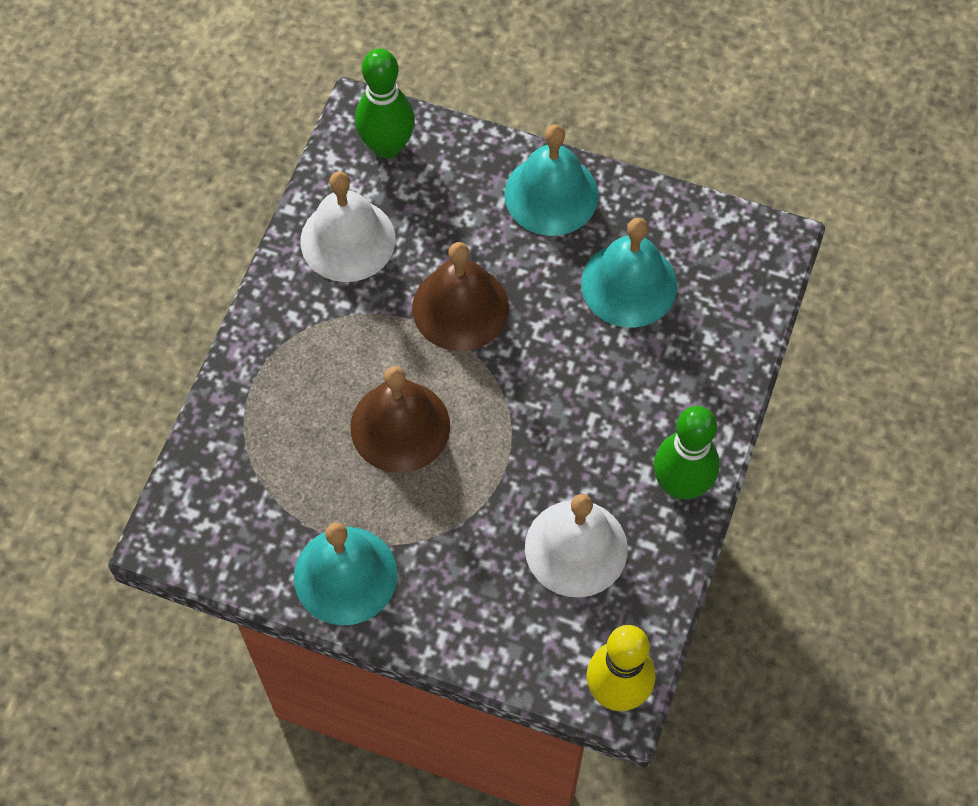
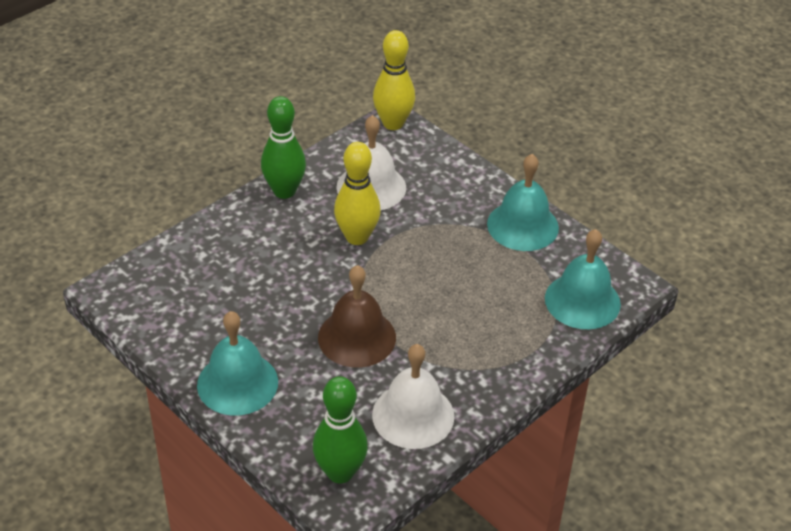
camera: 155 degrees left, 20 degrees down
(400, 426) = (443, 286): brown bell -> none
(544, 452) = (357, 237): none -> yellow bowling pin
(629, 284) = (228, 304): turquoise bell -> turquoise bell (582, 301)

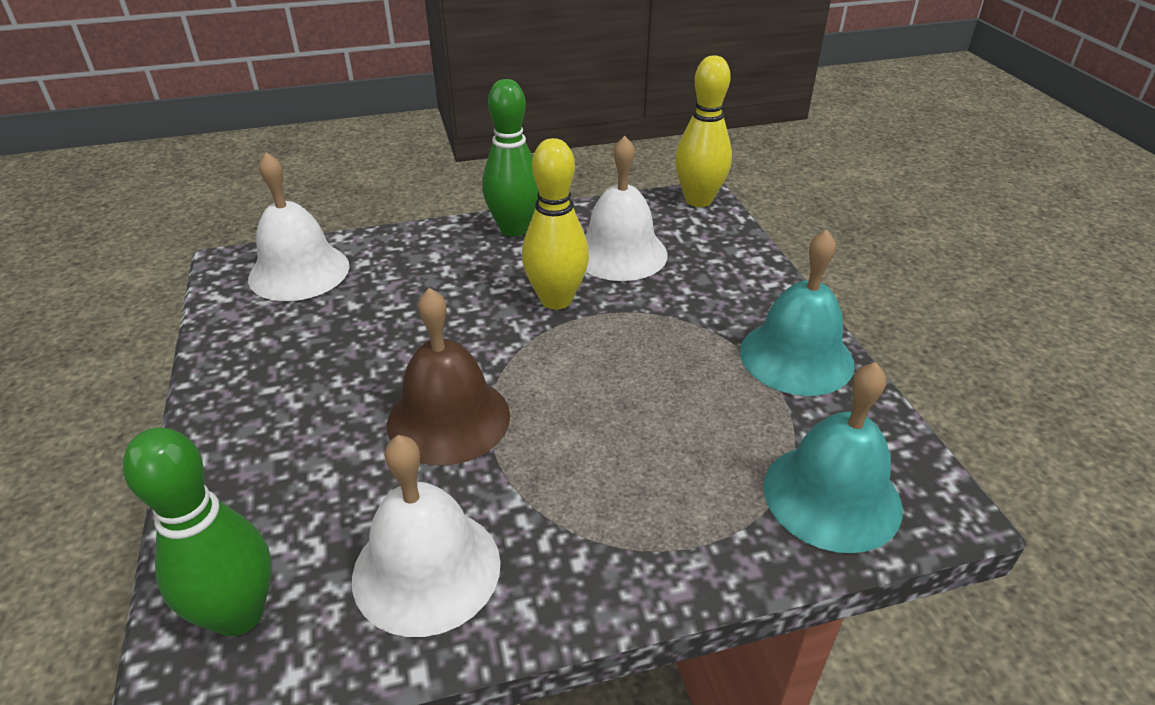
camera: 30 degrees right, 5 degrees down
(164, 278) = (299, 271): none -> white bell
(237, 383) = (246, 418): turquoise bell -> none

